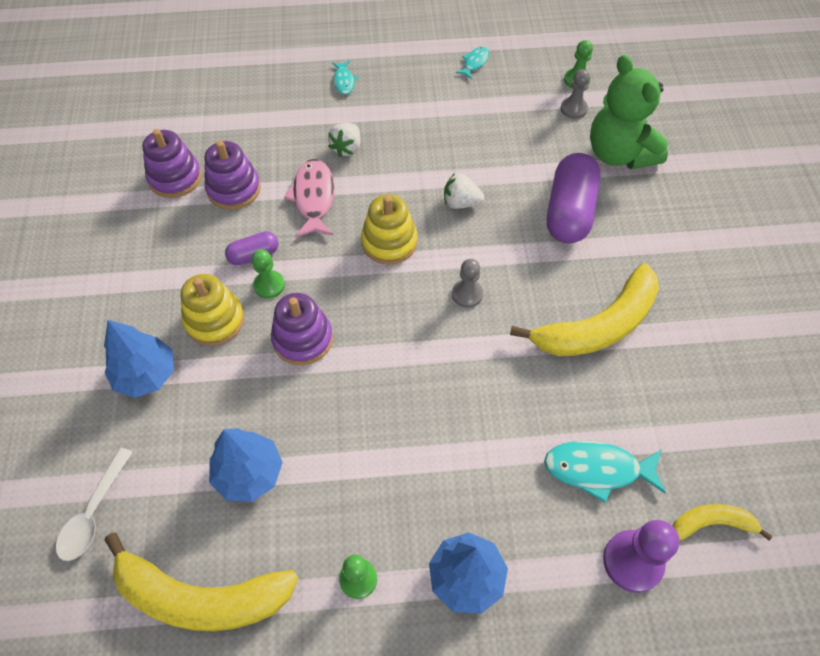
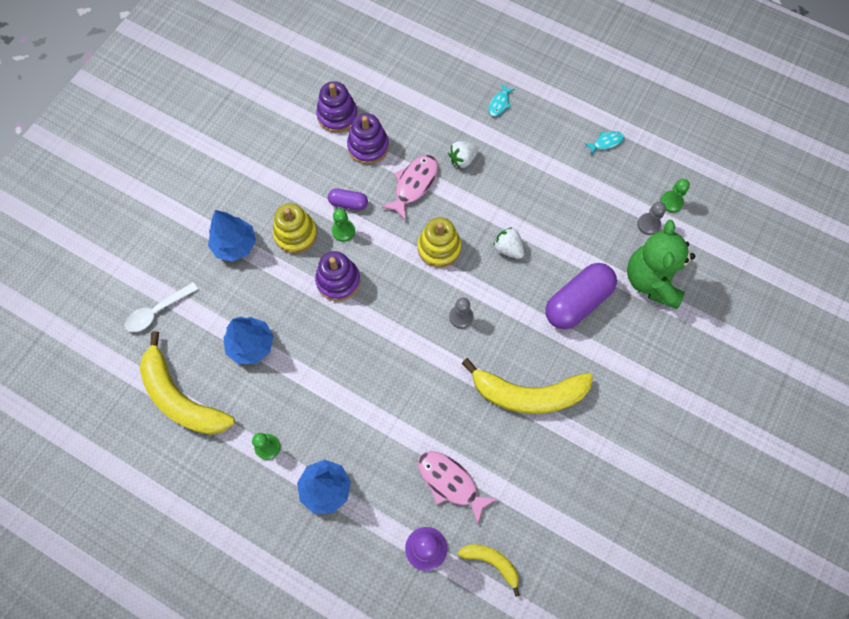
camera: 35 degrees right, 10 degrees up
(597, 469) = (450, 482): turquoise fish -> pink fish

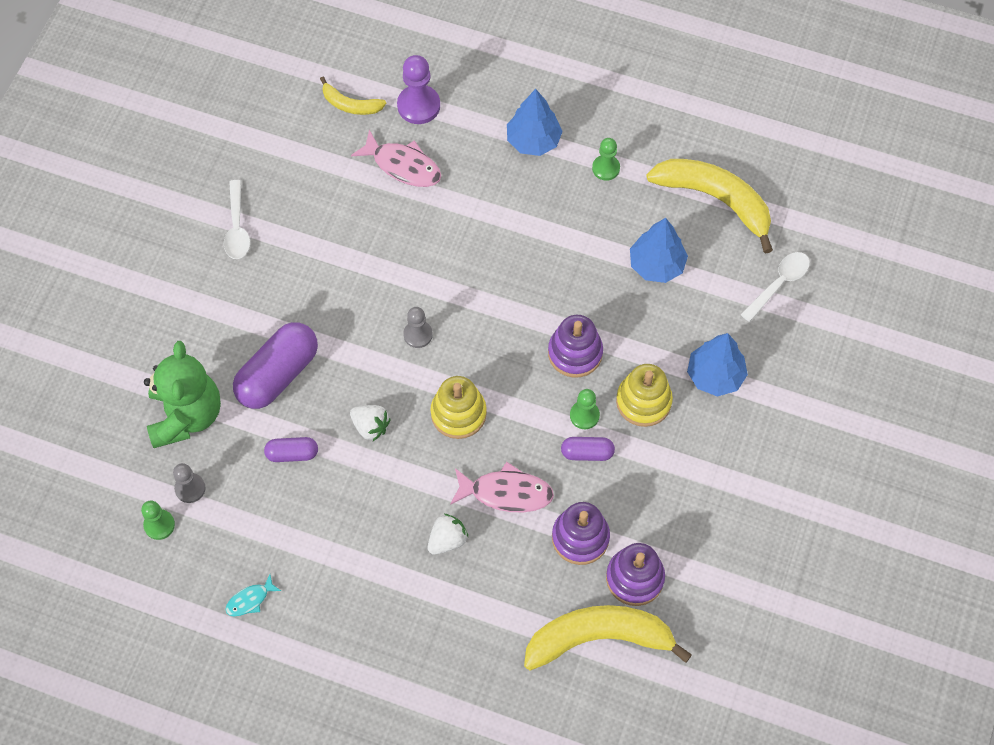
camera: 170 degrees right, 5 degrees down
(414, 185) = (506, 493): pink fish -> pink fish turned 105 degrees counterclockwise
(499, 104) = (407, 636): turquoise fish -> none
(528, 394) = (328, 263): yellow banana -> yellow banana (599, 638)
(570, 238) = (292, 453): none -> purple capsule
(606, 444) = (237, 227): none -> white spoon

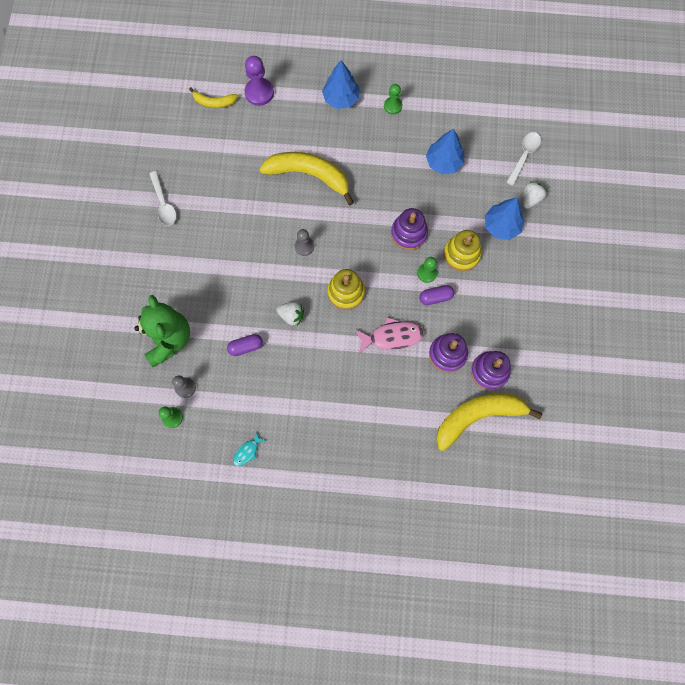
camera: 15 degrees left, 10 degrees up
(278, 374) = (220, 296): purple capsule -> none
(403, 166) = (261, 135): pink fish -> none
(447, 540) = (363, 378): white strawberry -> white strawberry (530, 199)
(715, 200) = (468, 110): yellow banana -> yellow banana (309, 175)

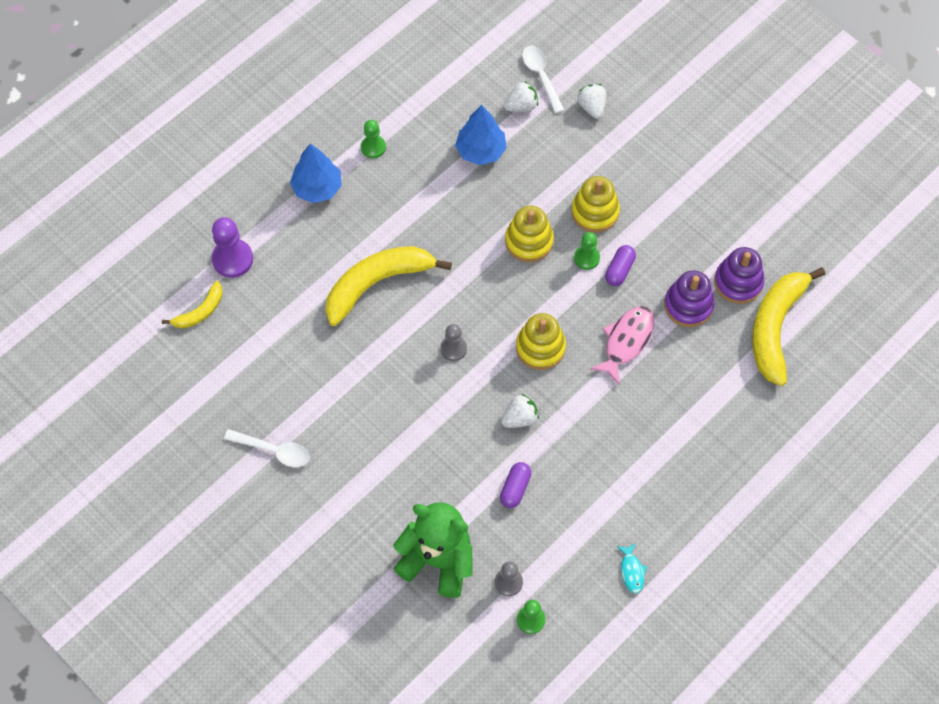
camera: 50 degrees left, 10 degrees down
(409, 233) = (529, 241): purple stacking toy -> yellow stacking toy
(494, 161) = (521, 106): none -> white strawberry
(501, 226) = (597, 154): blue tree -> none

